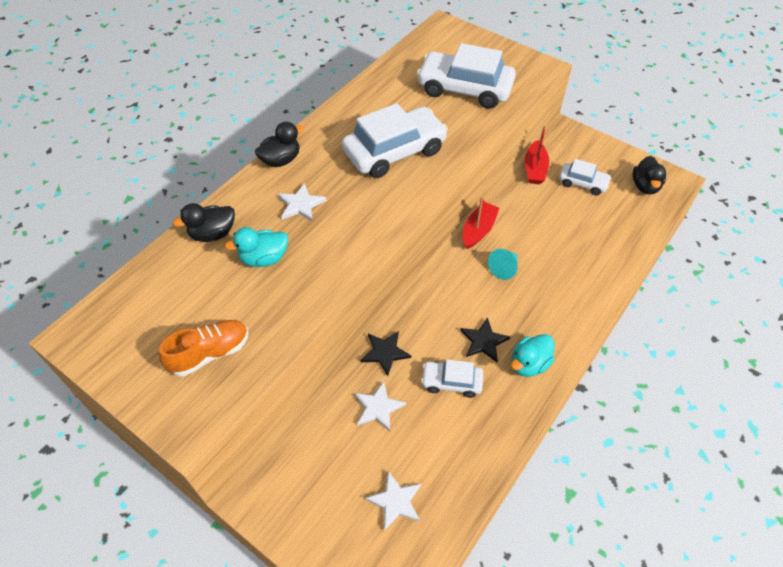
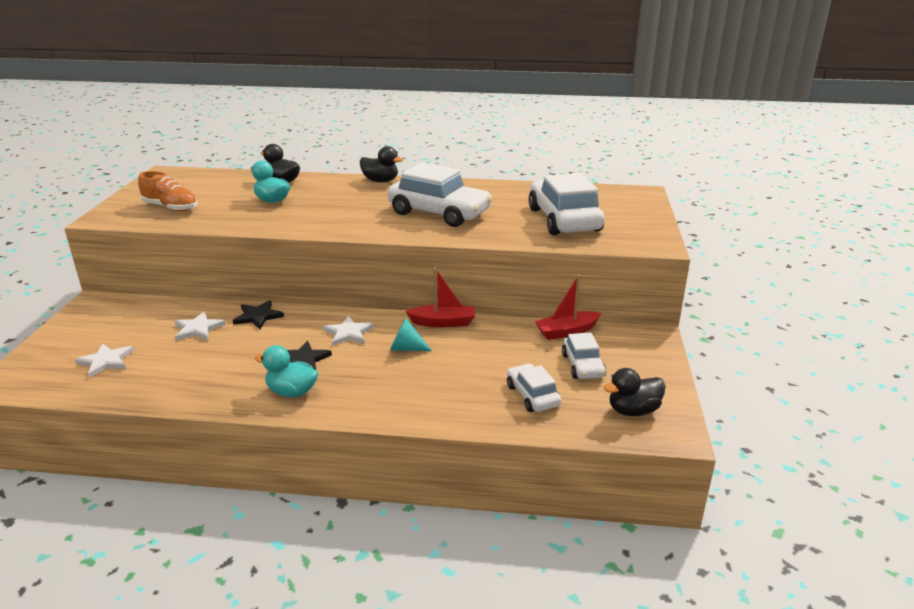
camera: 60 degrees right, 25 degrees down
(301, 204) = (339, 198): white star -> white star (348, 333)
(451, 382) = (244, 355): white car -> white car (532, 395)

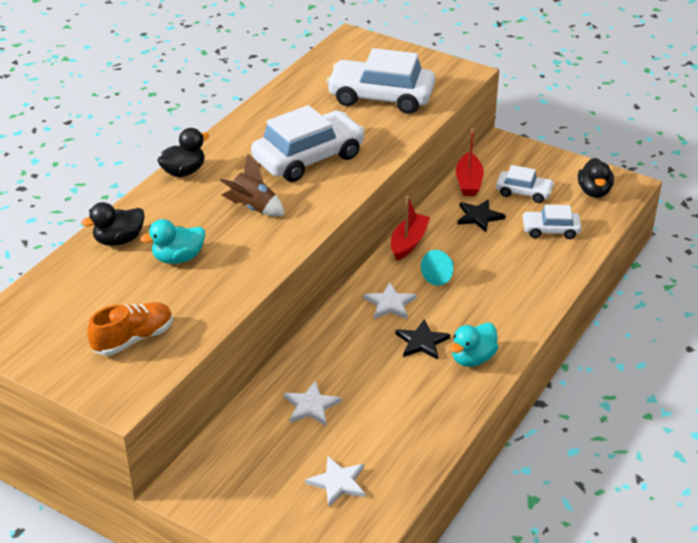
camera: 65 degrees left, 10 degrees up
(258, 316) = (314, 358): black star -> black star (479, 216)
(352, 209) = (253, 208): none -> brown rocket

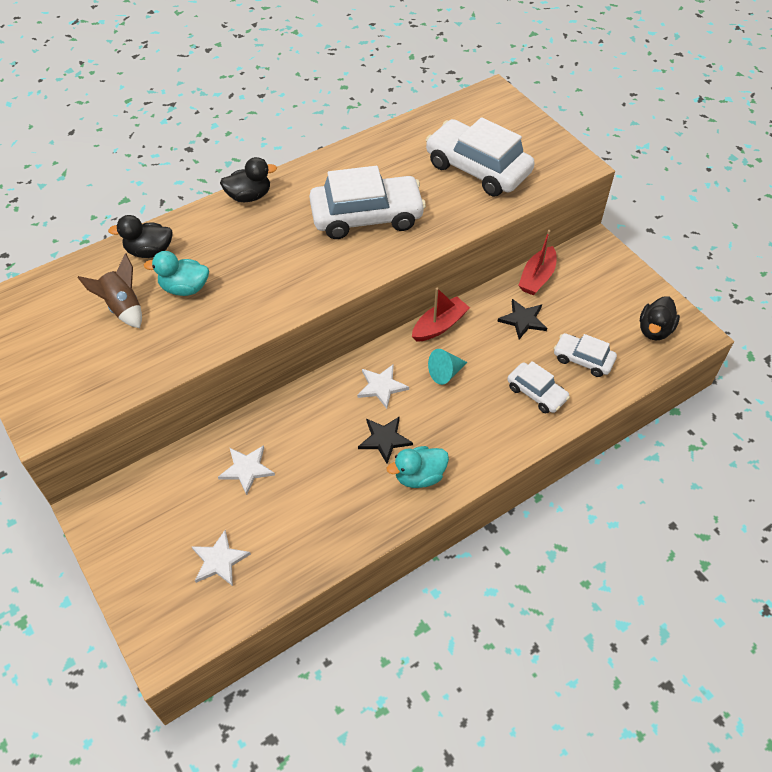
camera: 25 degrees right, 15 degrees up
(133, 339) = (93, 361): orange shoe -> none
(253, 208) = (283, 256): brown rocket -> brown rocket (123, 308)
(524, 192) = (583, 307): white car -> white car (536, 393)

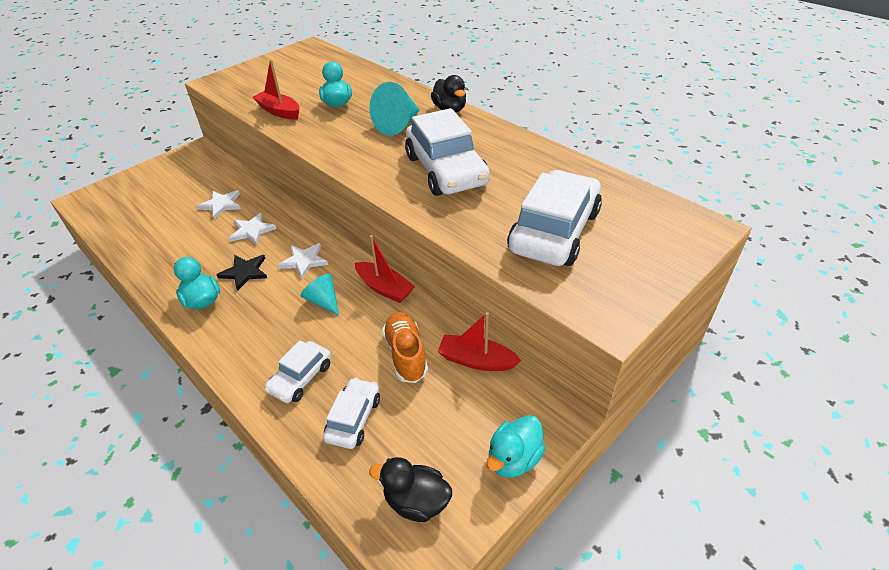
camera: 80 degrees right, 10 degrees down
(123, 308) = (315, 86): brown rocket -> none
(149, 251) = (373, 83): black duck -> none
(177, 345) = (279, 111): none -> red boat
(219, 560) = (144, 208): white star -> white star (252, 230)
(263, 240) = (398, 125): none -> turquoise cone
(523, 320) = (406, 354): black star -> orange shoe
(626, 274) = (514, 459): none -> turquoise duck

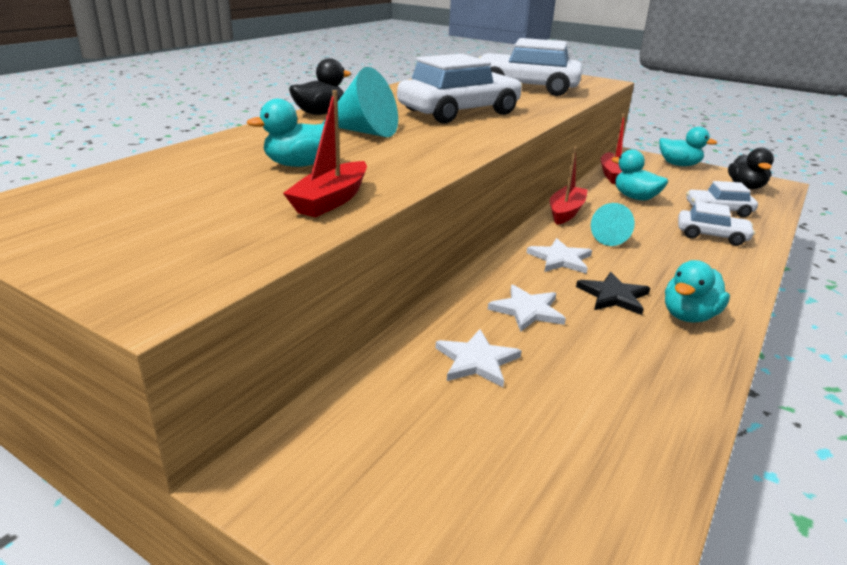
camera: 105 degrees left, 15 degrees down
(406, 354) = (635, 198): orange shoe -> turquoise duck

